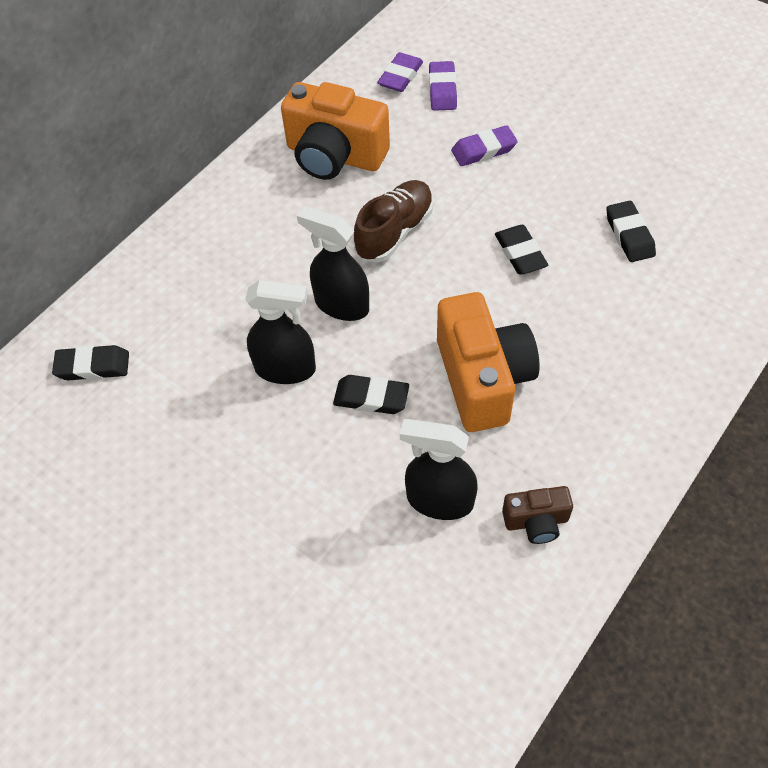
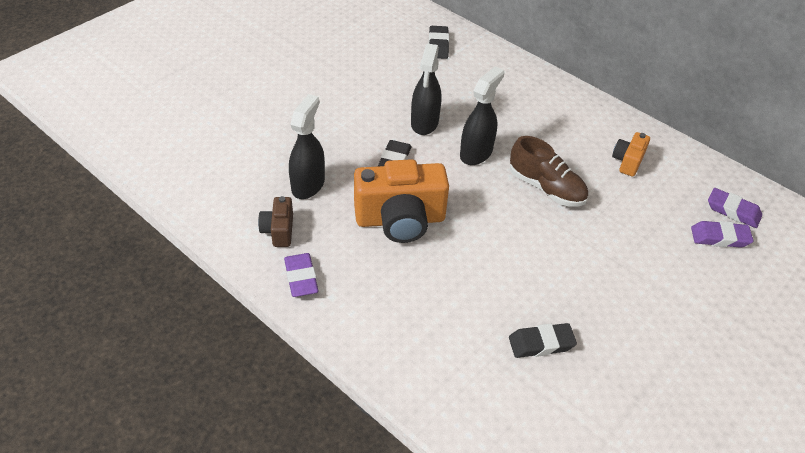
camera: 90 degrees right, 10 degrees down
(335, 156) = (627, 162): orange camera -> orange camera, size x0.49
(483, 150) = (643, 255): purple eraser -> purple eraser (301, 278)
(520, 253) = (521, 261): black eraser -> none

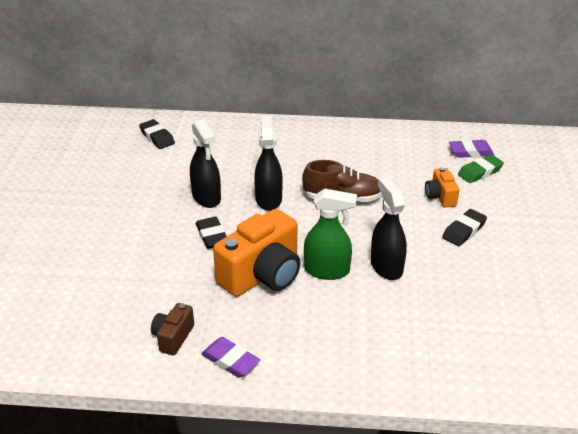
camera: 35 degrees left, 10 degrees down
(278, 230) = (173, 337): brown camera -> brown camera turned 60 degrees clockwise
(308, 184) = (160, 290): black spray bottle -> black spray bottle (386, 266)
(459, 249) = (327, 270): none -> green spray bottle
(541, 343) = (446, 300): black eraser -> black eraser (464, 231)
(627, 162) = (377, 153): orange camera -> orange camera (440, 197)
(719, 237) = (480, 172): purple eraser -> green eraser

